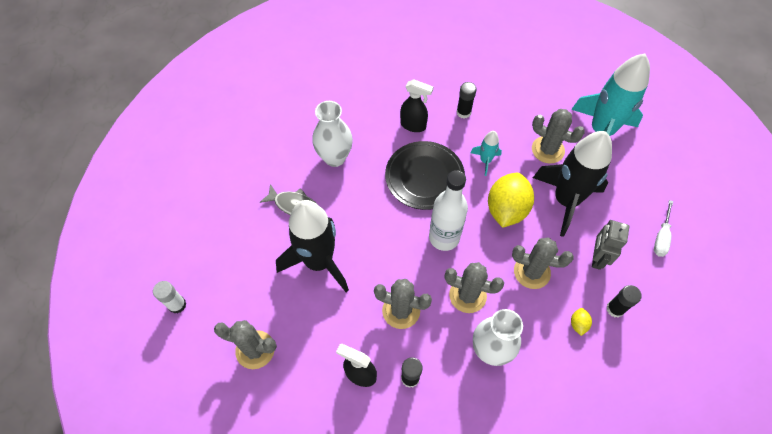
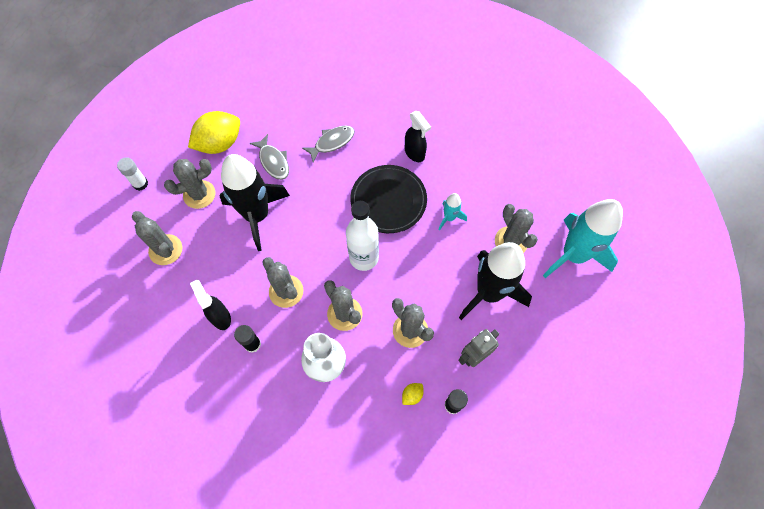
camera: 35 degrees right, 5 degrees up
(247, 277) = (199, 194): none -> grey cactus
(335, 157) = (332, 142): white vase -> grey fish
(463, 112) = (465, 167): black glue stick -> none
(506, 209) = (432, 268): yellow lemon -> yellow lemon (219, 143)
(661, 237) = (546, 377): white screwdriver -> none

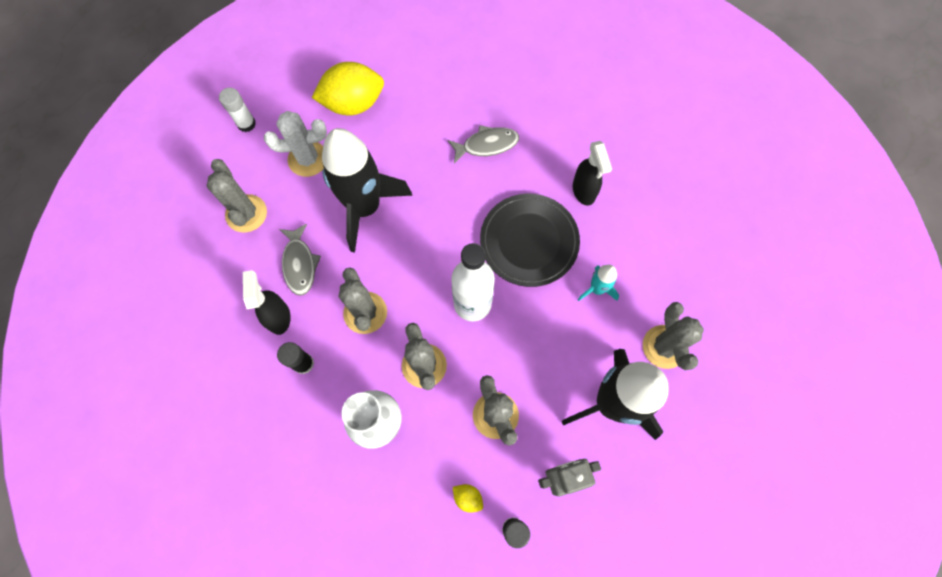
camera: 20 degrees right, 5 degrees up
(199, 194) = (308, 159): grey cactus -> white cactus
(273, 161) = (408, 146): grey fish -> grey fish (299, 264)
(412, 395) = (468, 497): yellow lemon -> yellow lemon turned 60 degrees clockwise
(573, 255) = (739, 393): turquoise rocket -> none

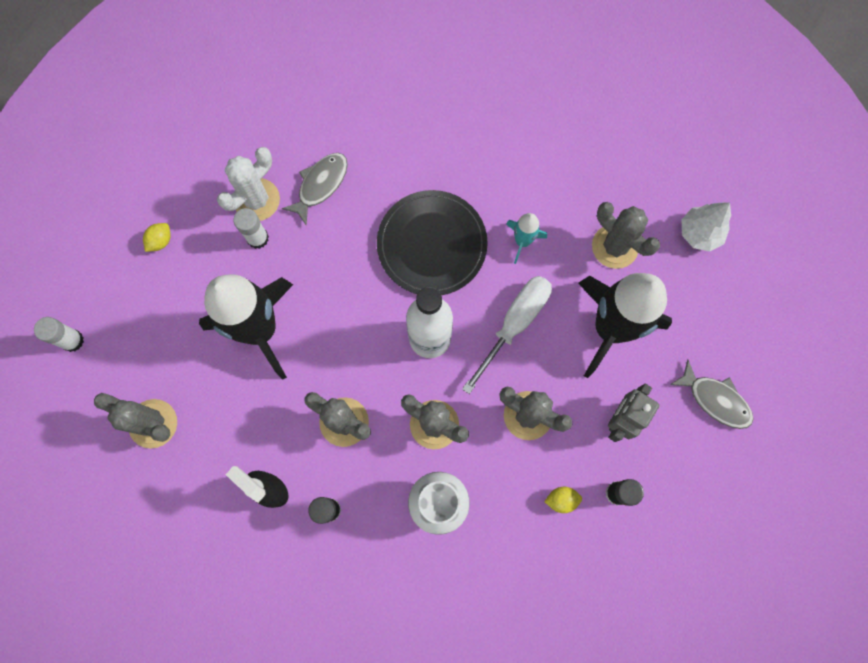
camera: 40 degrees left, 5 degrees up
(299, 264) = (246, 428): grey fish -> grey fish (715, 400)
(308, 159) = (165, 327): white cactus -> white cactus (257, 200)
(353, 104) = (160, 241): yellow lemon -> yellow lemon, size x0.41
(415, 148) = (257, 238): none -> white glue stick
(541, 342) = (514, 324): none -> white screwdriver
(584, 191) = (441, 162): black spray bottle -> none
(741, 389) = (699, 233): none -> white tree

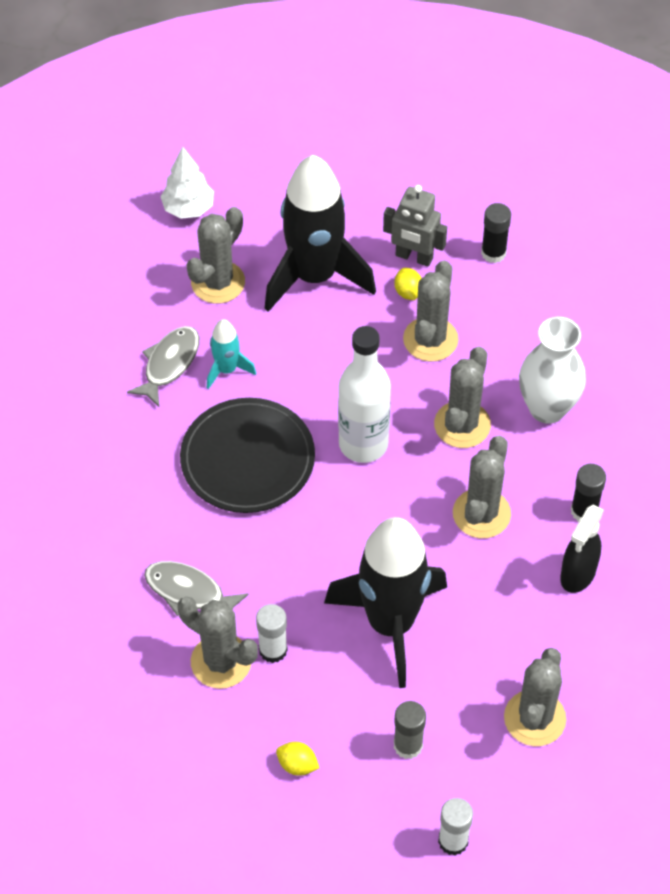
camera: 100 degrees left, 20 degrees down
(155, 323) = (408, 745): none -> grey glue stick
(257, 200) = (221, 661): white cactus -> grey cactus
(514, 324) = (328, 364): white screwdriver -> none
(561, 499) = (513, 299): yellow lemon -> yellow lemon (408, 292)
(715, 400) = (374, 180): grey fish -> grey fish (169, 364)

